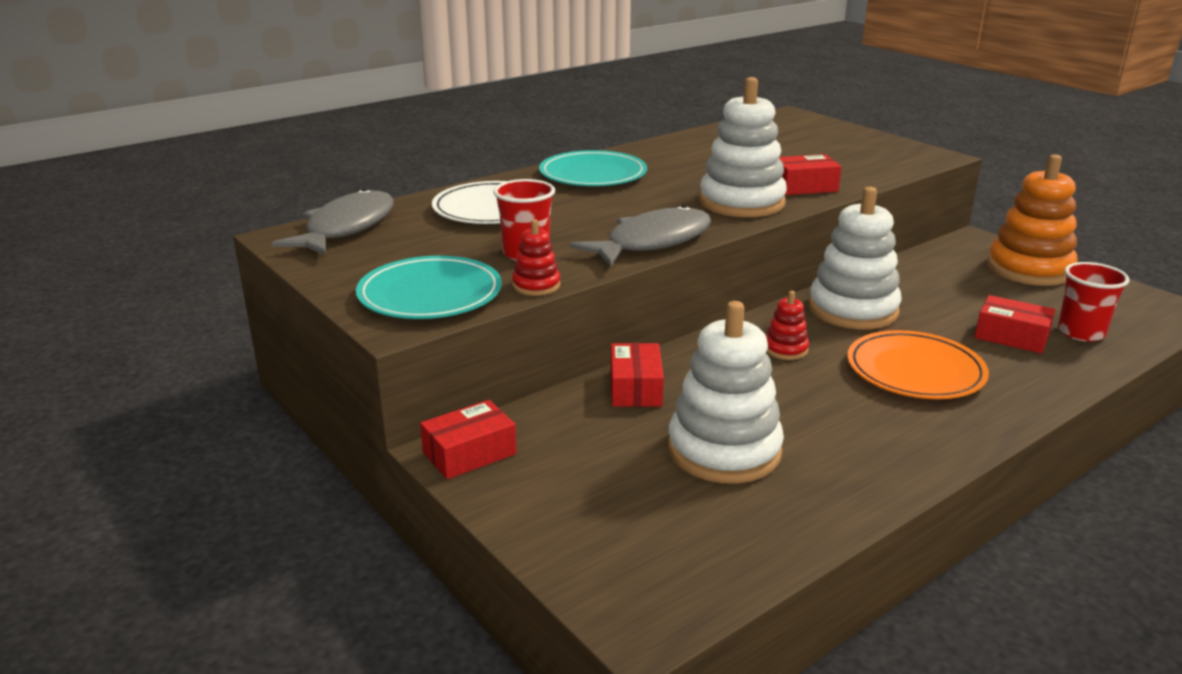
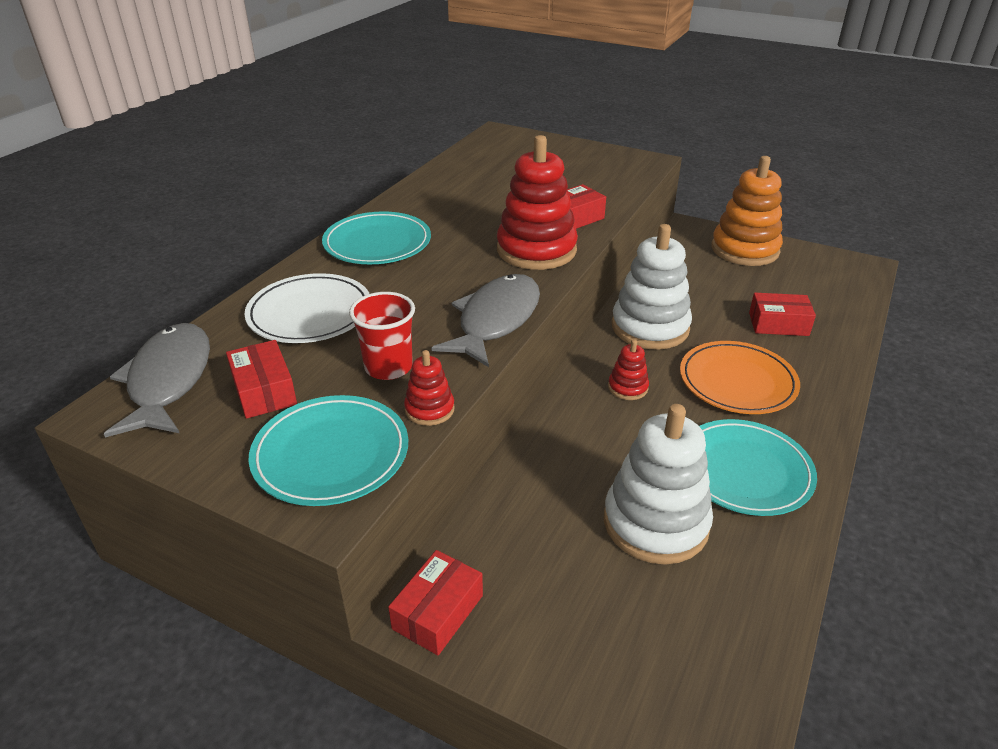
camera: 25 degrees left, 10 degrees up
(635, 388) = (536, 473): red box -> red box (264, 391)
(742, 202) = (536, 250): white stacking toy -> red stacking toy
(857, 438) = (744, 471): none -> turquoise plate
(1081, 332) = (820, 306): red cup -> none

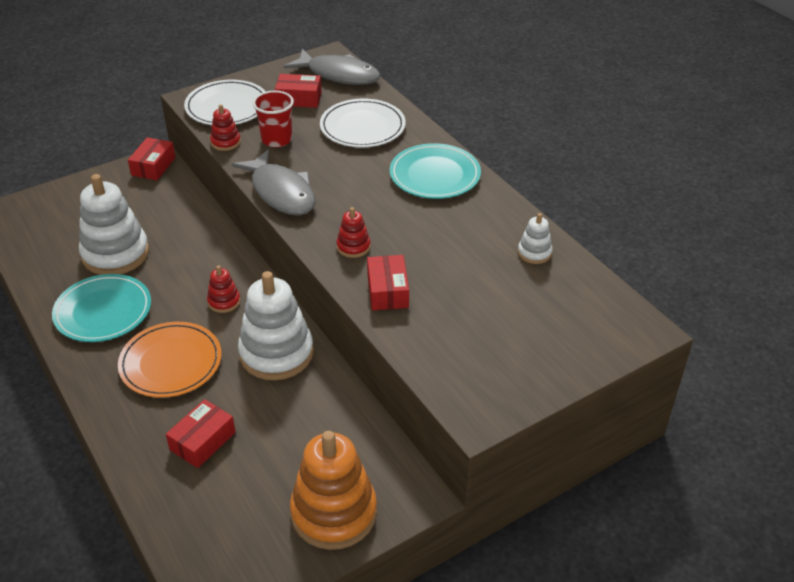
camera: 120 degrees right, 5 degrees up
(331, 454) = (227, 107): turquoise plate -> white plate
(438, 612) = (153, 166): red box -> red box turned 45 degrees clockwise
(453, 177) = (534, 253): none -> white stacking toy
(536, 250) = (353, 247): red stacking toy -> red stacking toy, size x0.47

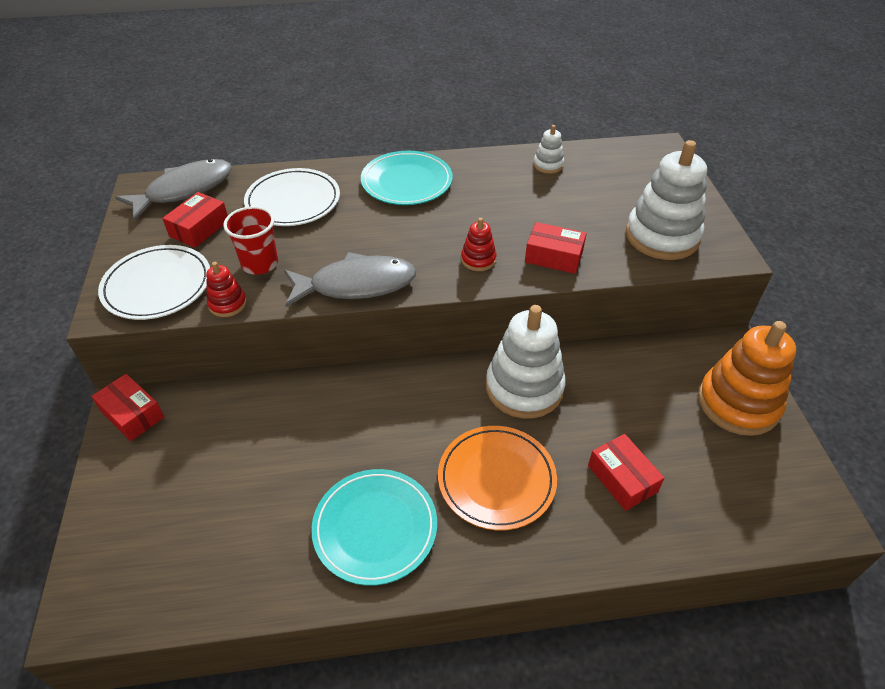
camera: 65 degrees left, 5 degrees up
(115, 254) = (276, 492): white stacking toy -> white stacking toy (662, 236)
(224, 301) = (425, 409): red stacking toy -> none

